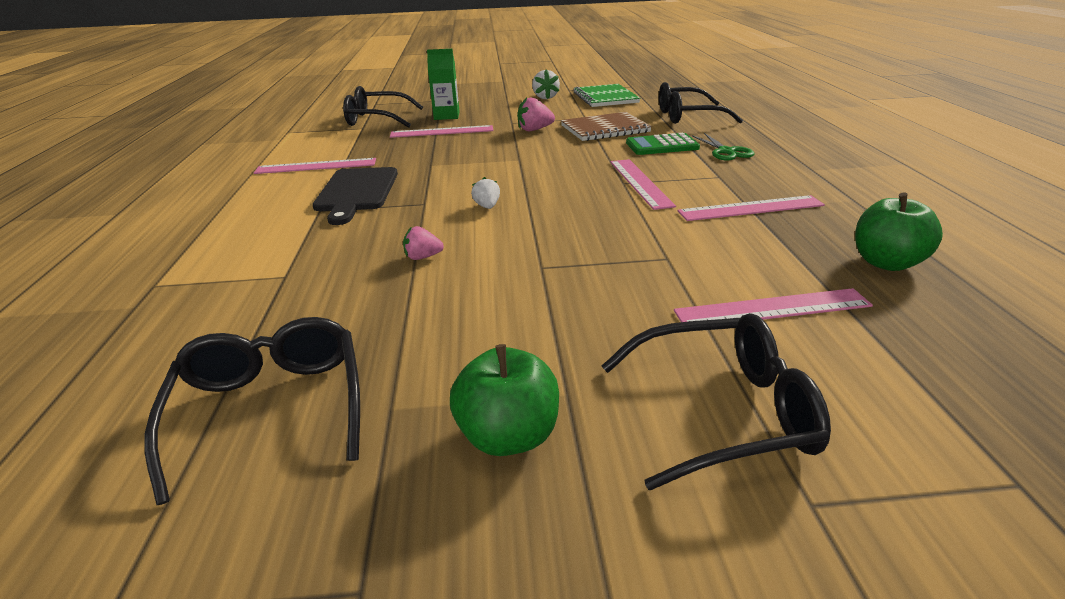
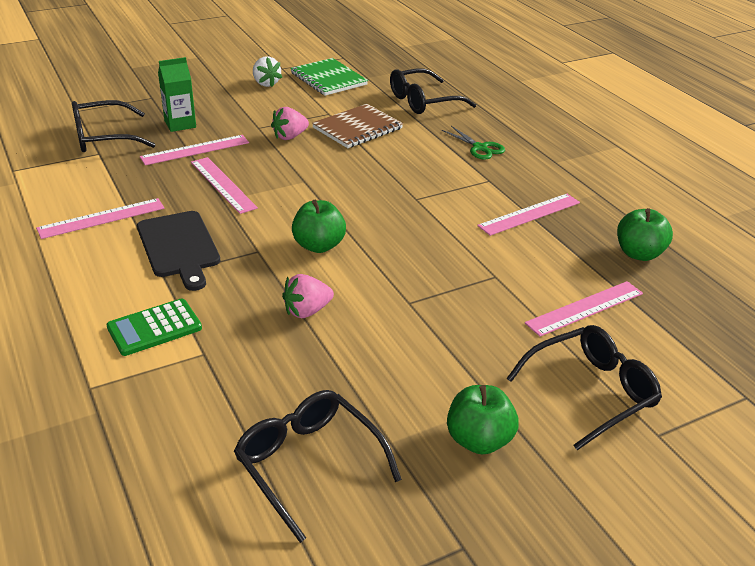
camera: 25 degrees left, 5 degrees up
(423, 257) = (307, 311): pink strawberry -> pink strawberry, size x1.52
(487, 206) = (319, 245): white strawberry -> green apple
(640, 183) = (430, 197): pink ruler -> pink ruler (223, 184)
(662, 146) = (422, 146): green calculator -> green calculator (154, 328)

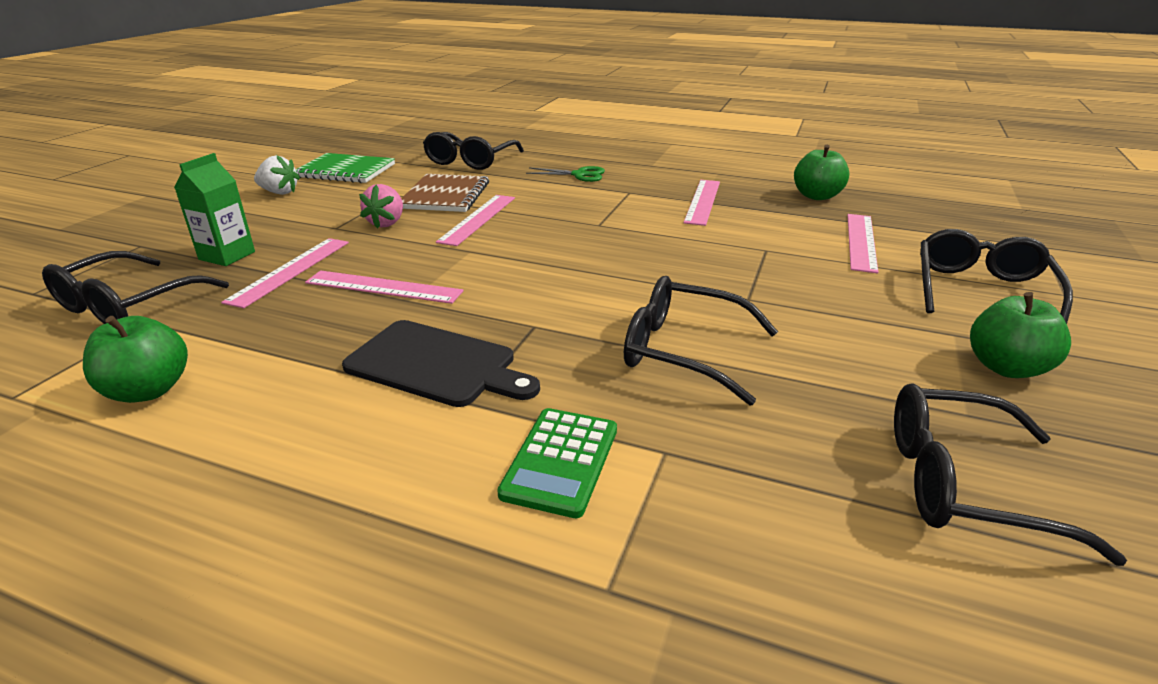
camera: 40 degrees left, 5 degrees down
(101, 218) = (272, 385): pink ruler -> pink ruler (478, 219)
(307, 311) = (683, 351): pink strawberry -> black glasses
(319, 245) = (586, 293): green apple -> green apple (148, 390)

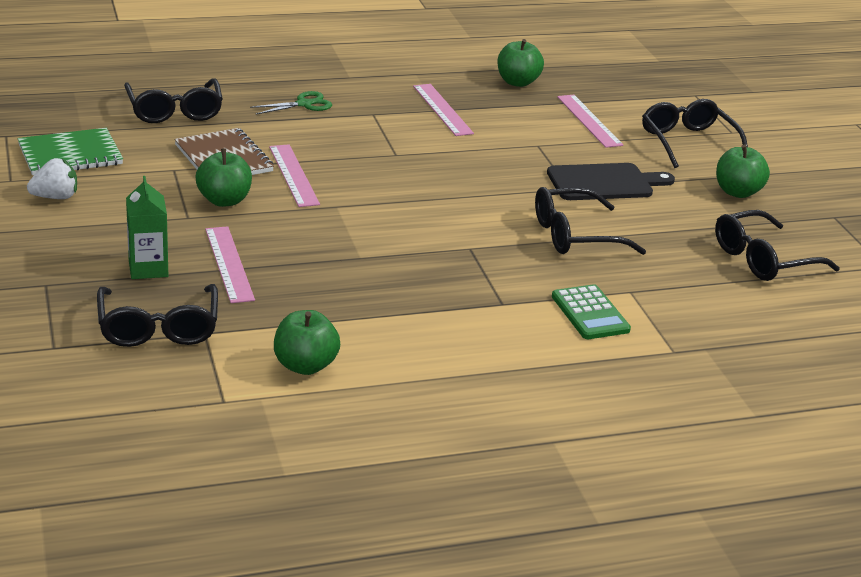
camera: 40 degrees left, 0 degrees up
(383, 287) = (325, 254): pink ruler -> none
(387, 223) = (224, 200): pink strawberry -> green apple
(437, 364) = (451, 290): black cutting board -> black cutting board (604, 183)

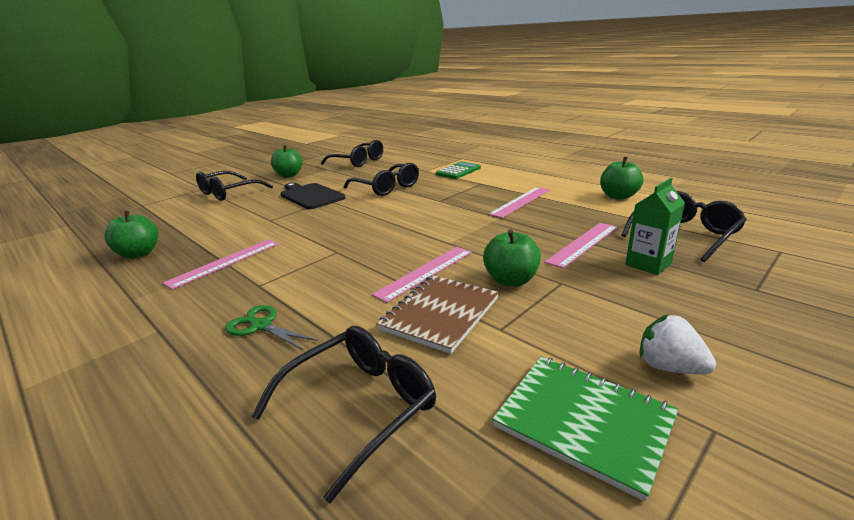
camera: 115 degrees left, 5 degrees down
(589, 120) = (211, 218): pink ruler -> pink ruler (520, 202)

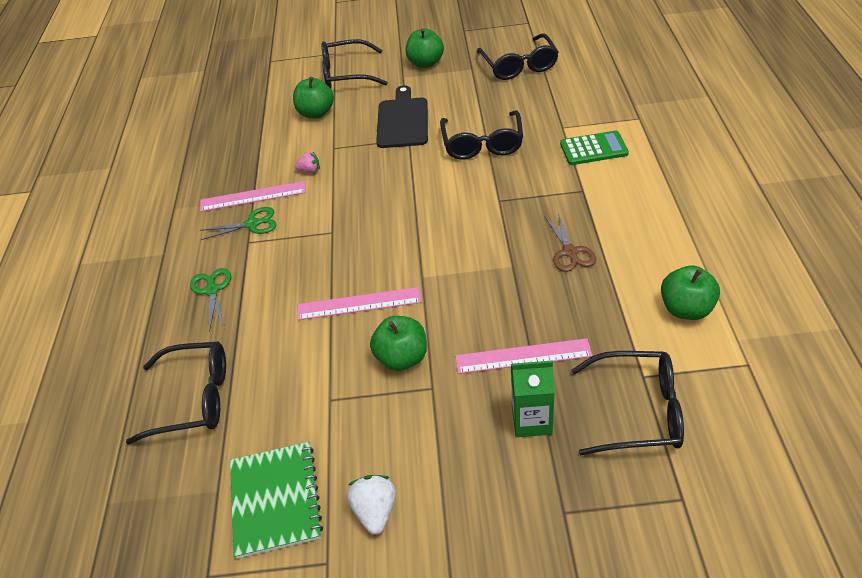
camera: 45 degrees right, 20 degrees up
(139, 254) = (215, 147): green apple -> green apple (316, 113)
(247, 275) = (252, 224): none -> green scissors
(264, 234) = (309, 171): none -> pink strawberry
(440, 314) = (314, 357): brown notebook -> none
(520, 202) = (570, 252): pink ruler -> brown scissors

